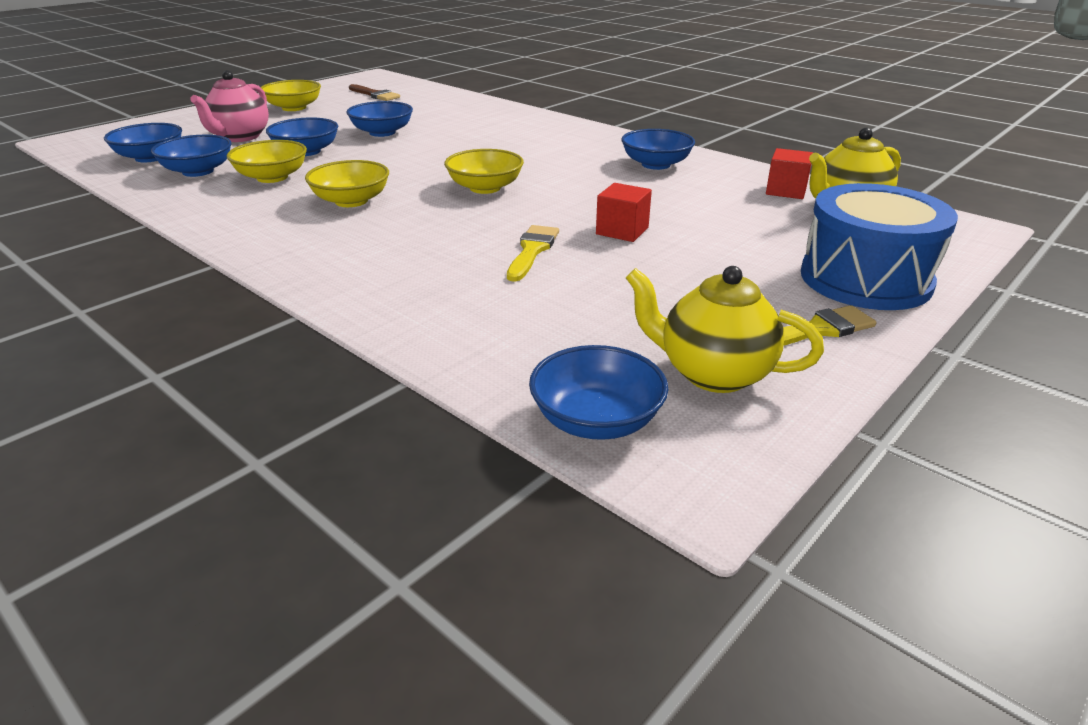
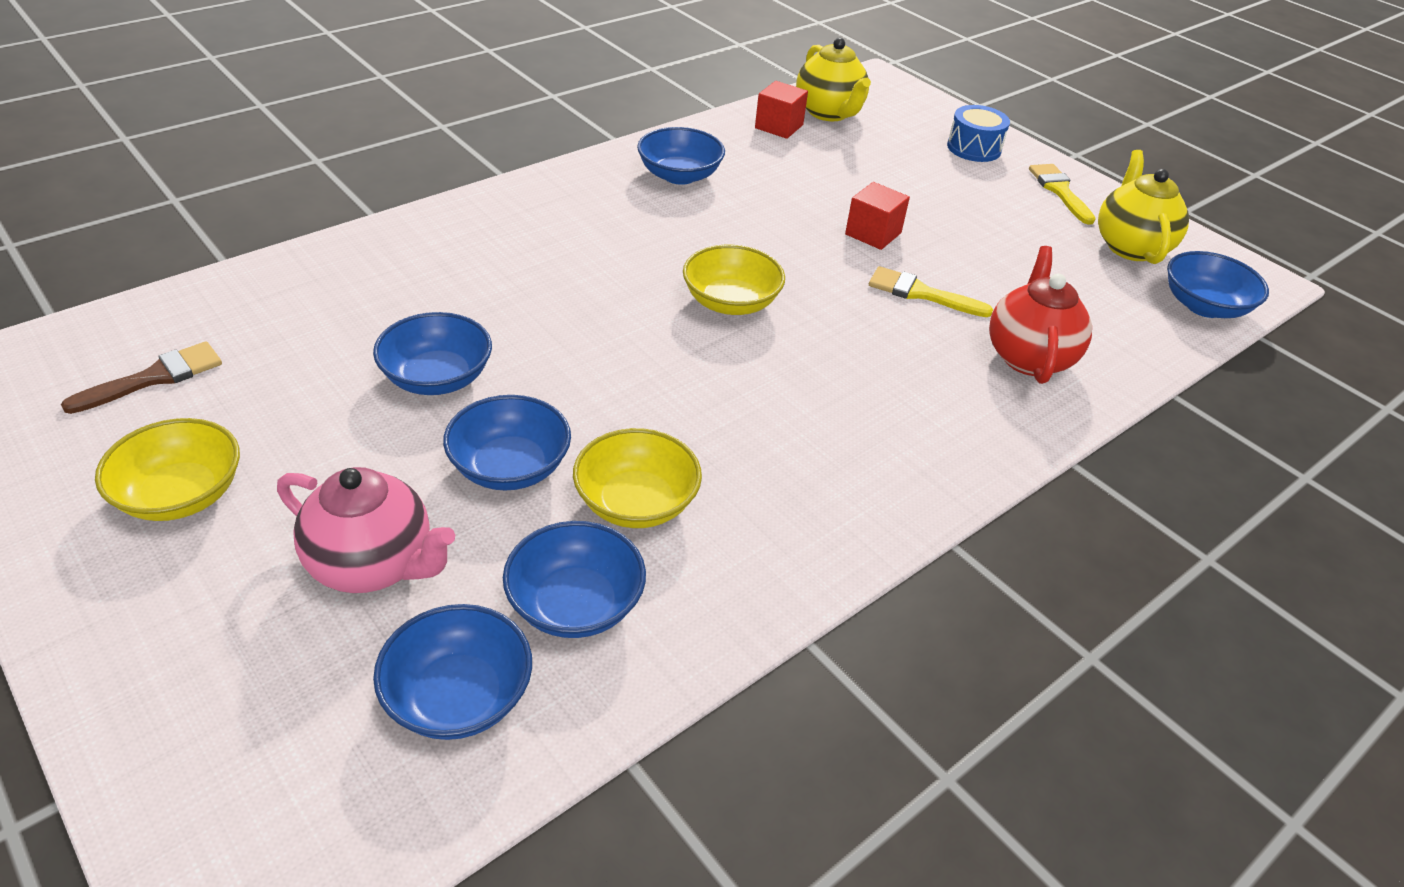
camera: 85 degrees left, 10 degrees up
(351, 201) = (758, 417): yellow bowl -> none
(447, 297) = (1029, 357): none -> red teapot
(713, 373) = (1130, 246): yellow teapot -> yellow teapot turned 150 degrees clockwise
(865, 279) = (974, 148): blue drum -> blue drum, size x0.54

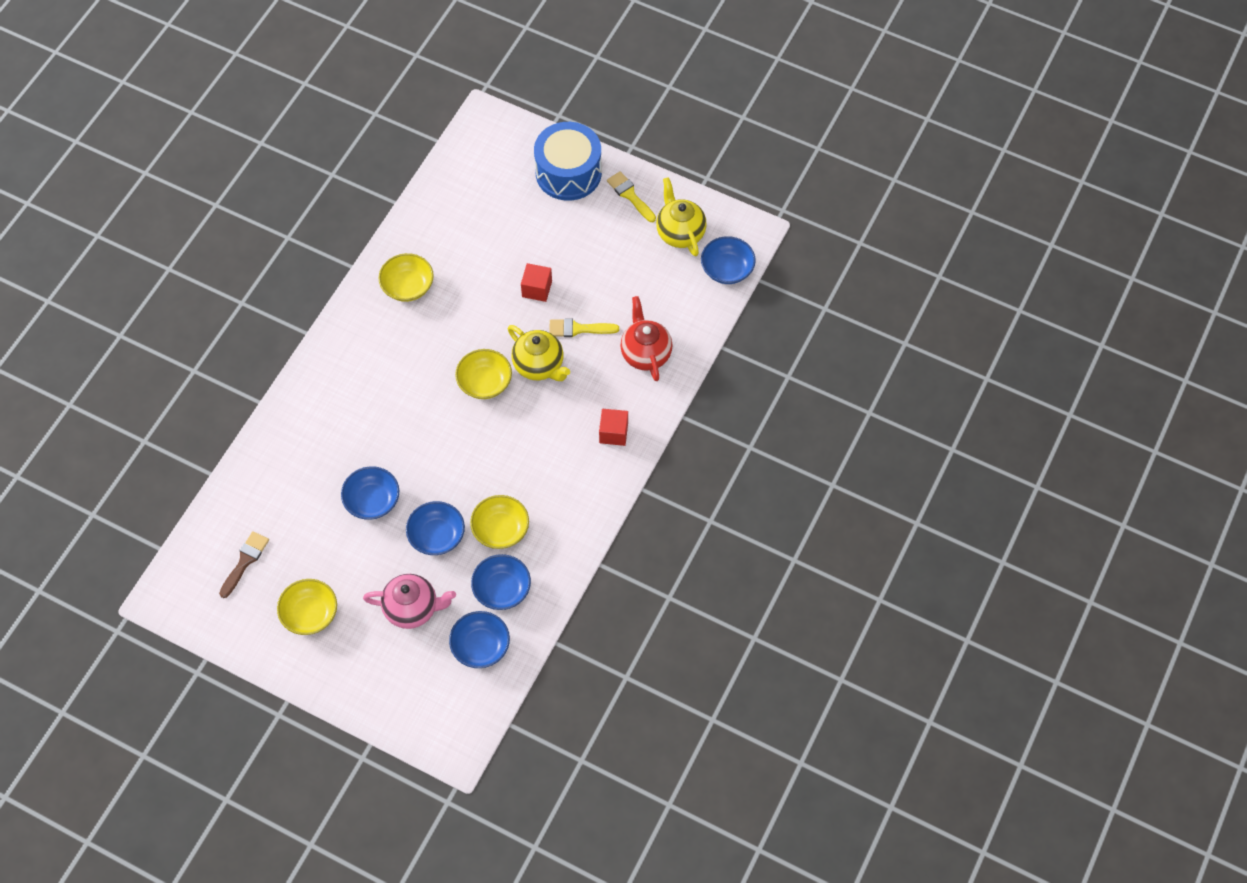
camera: 20 degrees left, 20 degrees up
(679, 175) = (408, 286): blue bowl -> yellow bowl
(779, 126) = (443, 206): red cube -> red cube (613, 433)
(829, 113) = (468, 175): yellow teapot -> yellow teapot (539, 366)
(974, 148) = (568, 173): blue drum -> blue drum, size x1.86

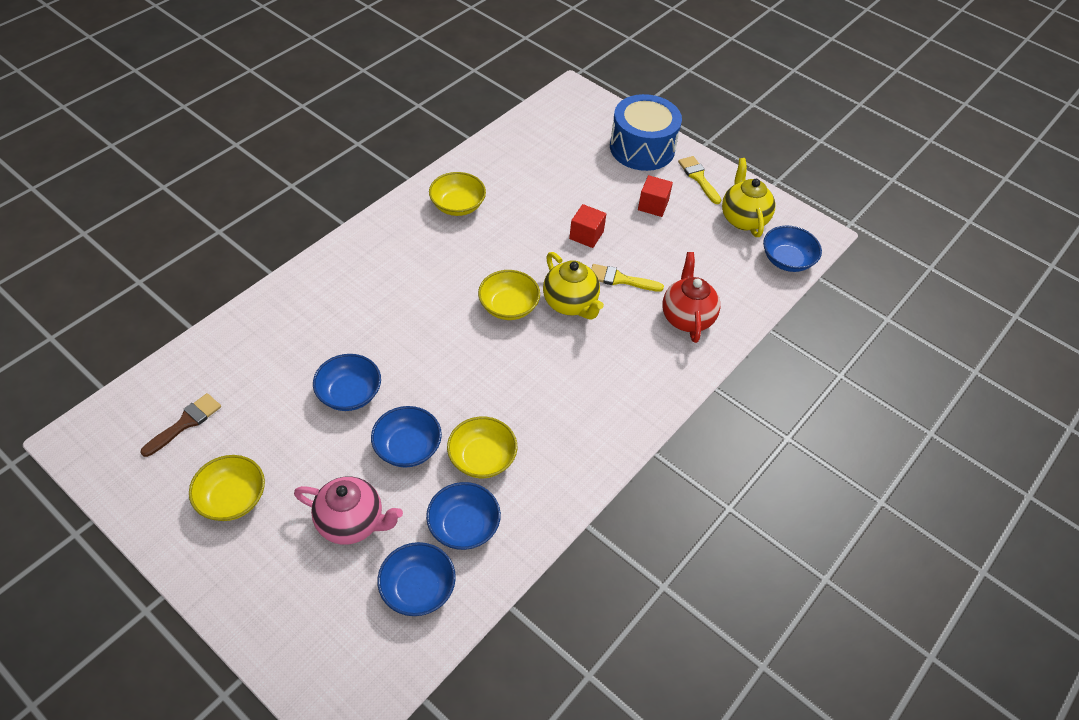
camera: 10 degrees right, 10 degrees down
(613, 433) = (635, 386): red cube -> red cube (653, 205)

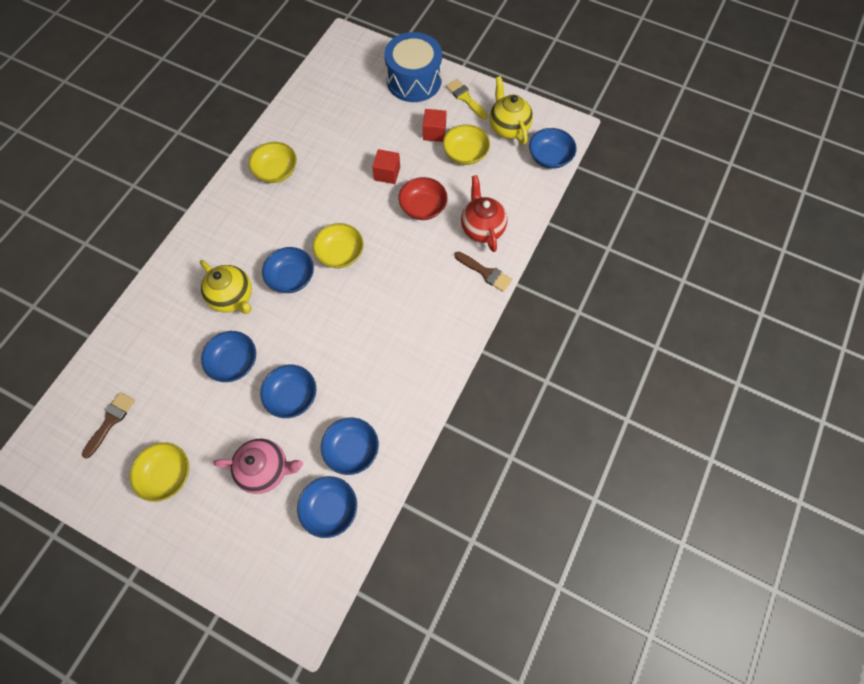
camera: 10 degrees left, 15 degrees up
(443, 319) = (291, 277): none -> blue bowl
(482, 458) = (352, 390): yellow bowl -> yellow bowl (465, 154)
(570, 304) = (389, 239): yellow teapot -> yellow teapot (233, 297)
(620, 279) = (423, 207): yellow brush -> red bowl
(679, 366) = (485, 272): none -> brown brush

